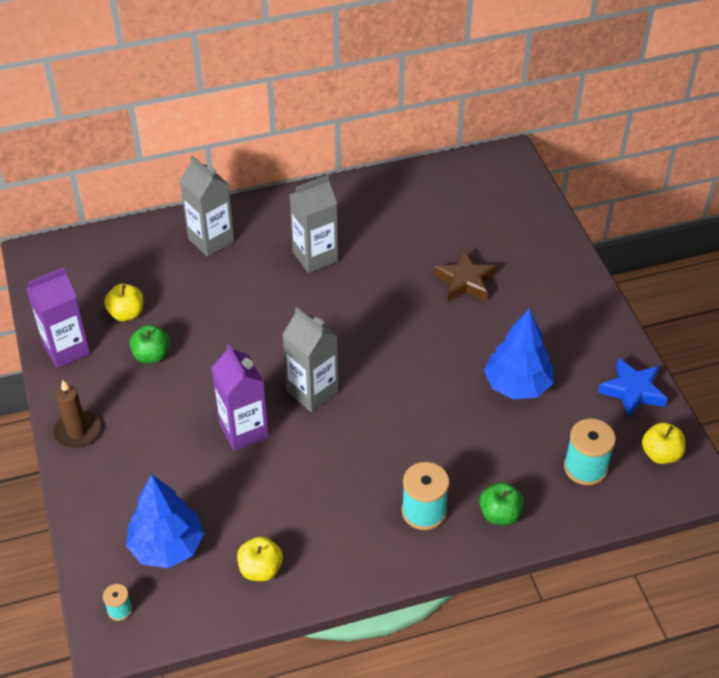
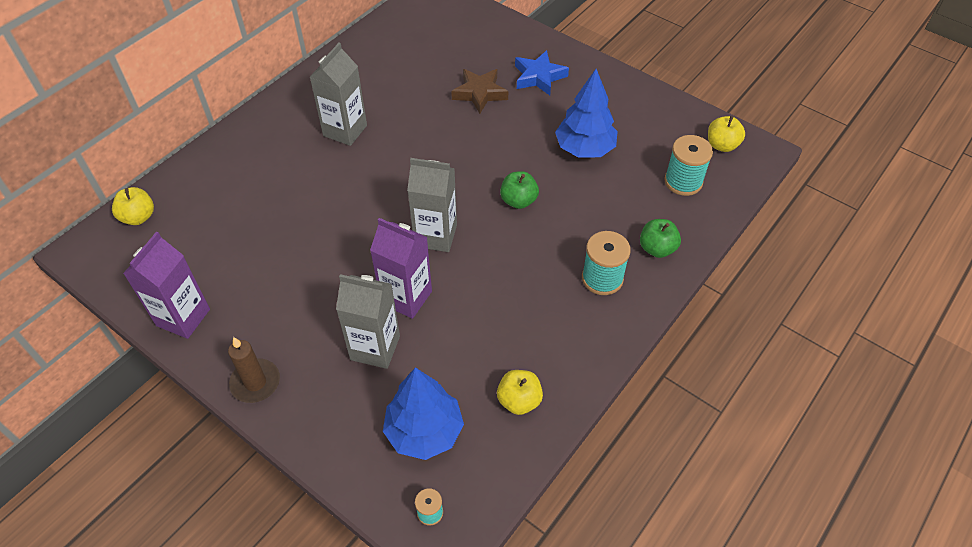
camera: 35 degrees left, 5 degrees up
(126, 313) = (215, 257): yellow apple -> yellow apple (138, 217)
(151, 355) = (270, 280): green apple -> green apple (518, 201)
(211, 240) = (242, 159): grey carton -> grey carton (375, 348)
(632, 391) = (665, 112): blue star -> blue star (539, 77)

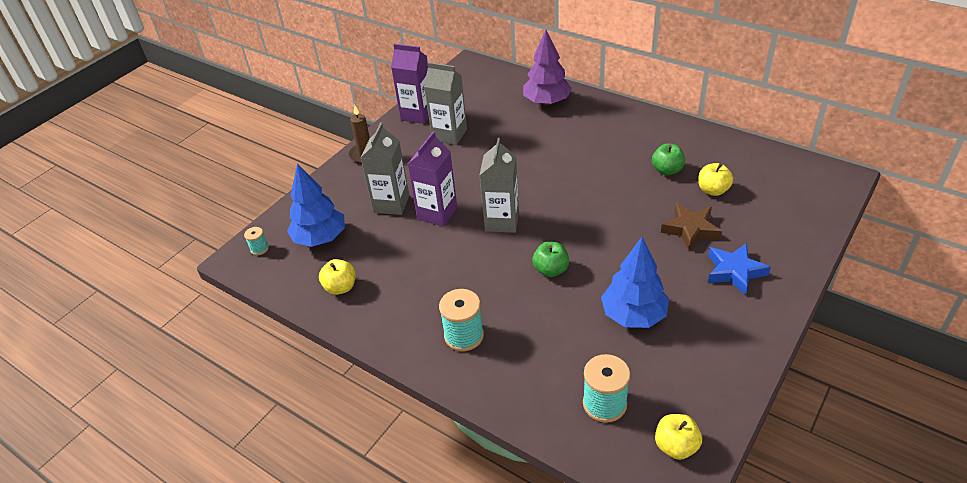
camera: 90 degrees right, 10 degrees down
(138, 217) = (500, 78): yellow apple -> yellow apple (713, 190)
(220, 175) = (546, 102): none -> purple tree
(345, 130) = (612, 153): grey carton -> grey carton (449, 135)
(657, 248) = (505, 379): green apple -> green apple (667, 170)

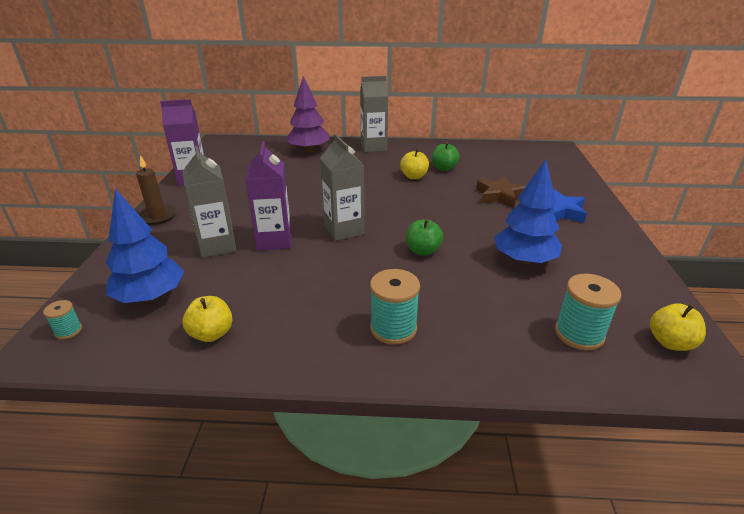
camera: 35 degrees left, 10 degrees down
(449, 135) = (238, 185): grey carton -> grey carton (373, 147)
(713, 190) = (488, 171): yellow apple -> yellow apple (414, 176)

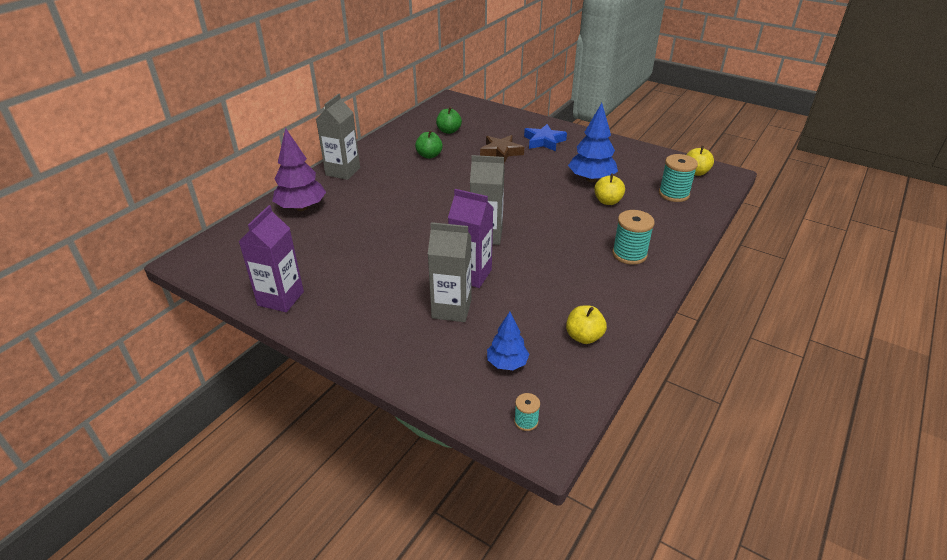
camera: 60 degrees left, 5 degrees up
(151, 296) = (507, 363): blue tree -> blue tree, size x0.60
(157, 217) = (351, 338): brown candle -> none
(414, 176) = (428, 173): yellow apple -> yellow apple (607, 201)
(423, 251) = (548, 211): green apple -> green apple (449, 131)

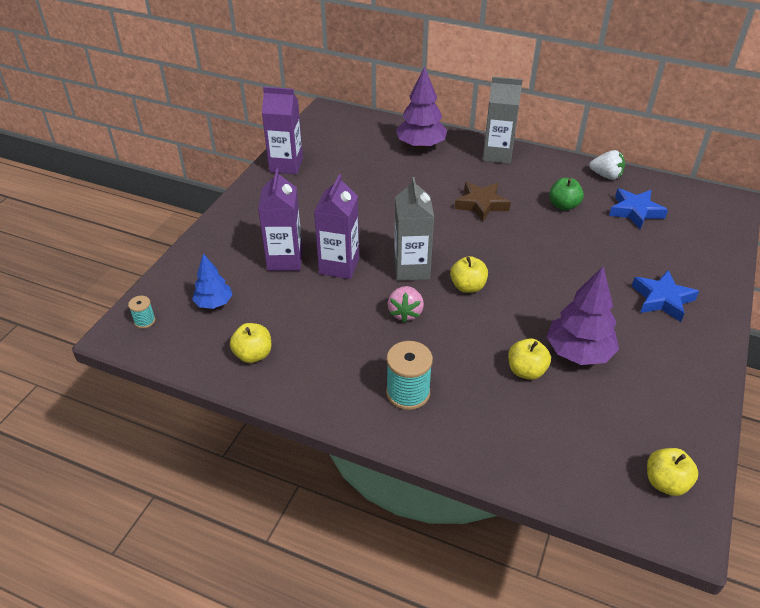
camera: 80 degrees right, 5 degrees up
(400, 132) = (606, 176): none -> white strawberry
(449, 131) = (635, 211): green apple -> blue star
(451, 309) = (285, 260): grey carton -> purple carton
(501, 152) = (606, 262): brown star -> brown star (481, 204)
(515, 211) = (468, 287): none -> yellow apple
(541, 245) = (405, 313): none -> pink strawberry
(591, 179) = (578, 353): blue tree -> purple tree
(674, 194) = (579, 448): turquoise spool -> none

